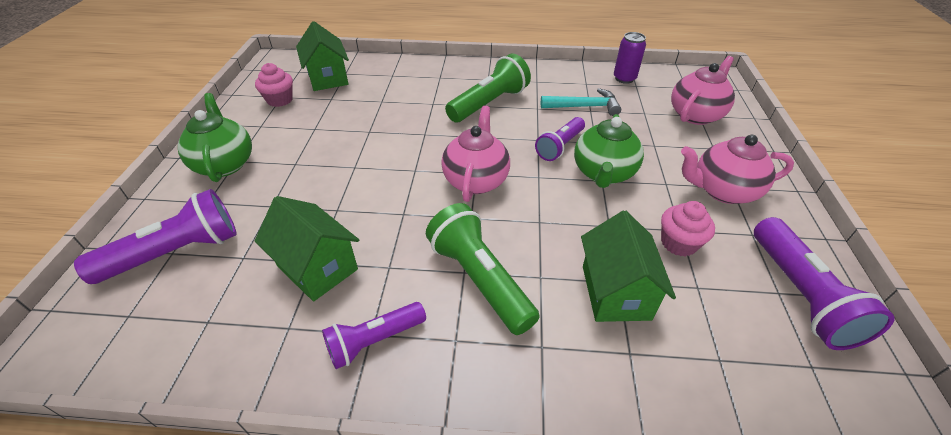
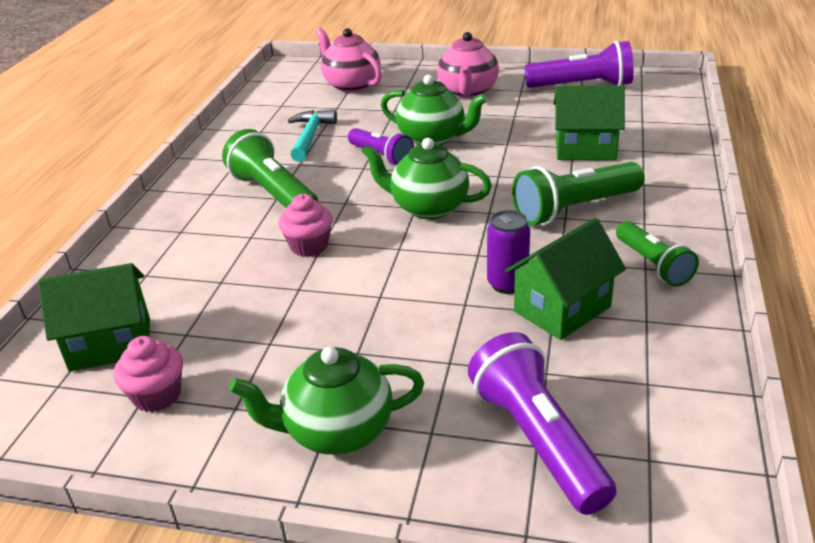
camera: 80 degrees left, 10 degrees down
(374, 341) = (653, 265): purple flashlight -> green flashlight
(476, 180) = (428, 207): pink teapot -> green teapot
(624, 78) = (263, 109): purple can -> purple can (507, 284)
(678, 243) = (530, 118): pink cupcake -> pink cupcake (309, 246)

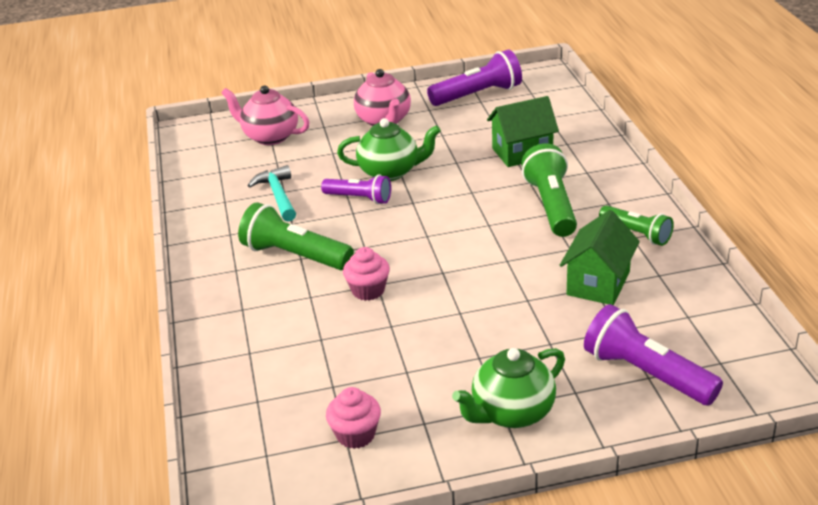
camera: 25 degrees left, 0 degrees up
(110, 344) = (277, 413): green house -> none
(428, 207) = (437, 233): green teapot -> none
(507, 284) = (546, 276): purple can -> none
(574, 209) = (551, 205): green flashlight -> green flashlight turned 135 degrees clockwise

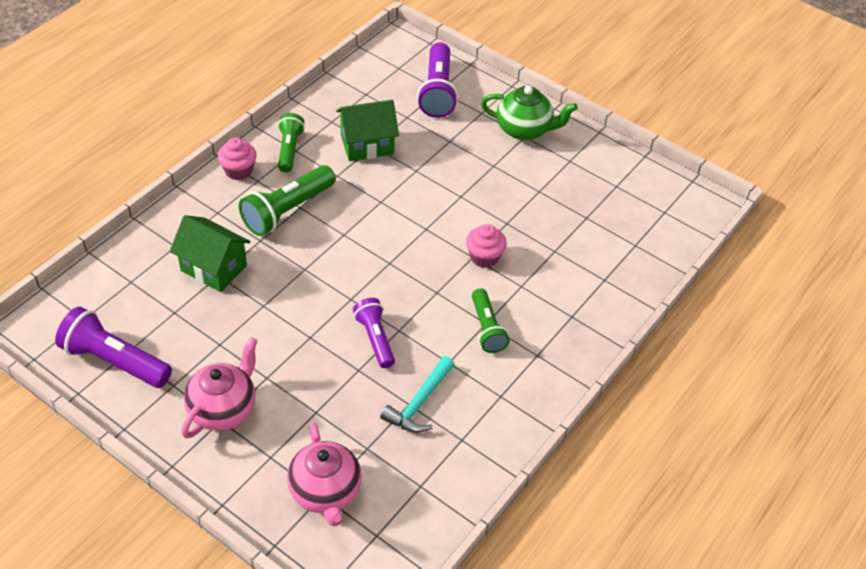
camera: 135 degrees left, 15 degrees up
(294, 256) = (487, 328): green flashlight -> green flashlight, size x0.64
(356, 435) = (609, 183): pink cupcake -> pink cupcake (238, 171)
(390, 172) = (316, 343): green teapot -> none

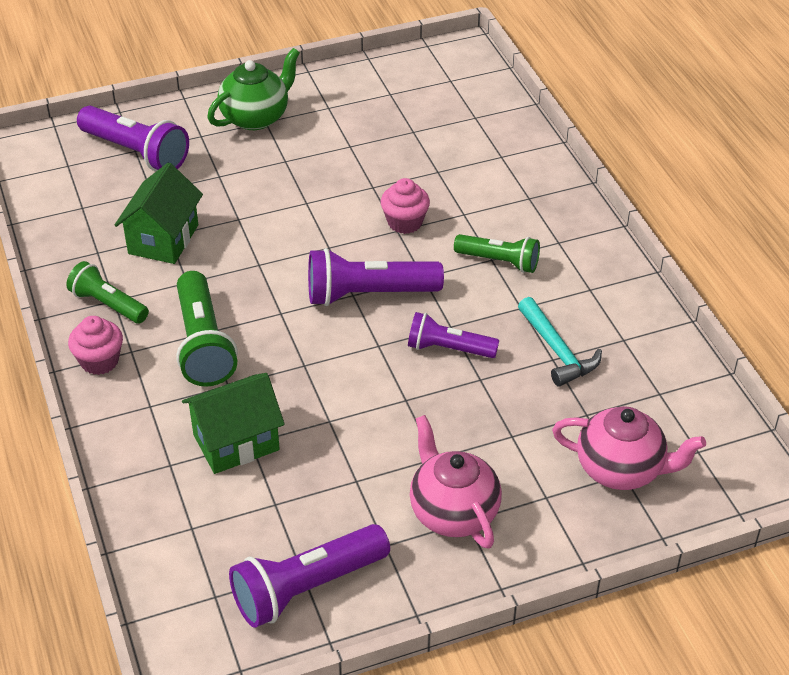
camera: 55 degrees left, 5 degrees down
(395, 271) = (368, 294): none -> purple flashlight

